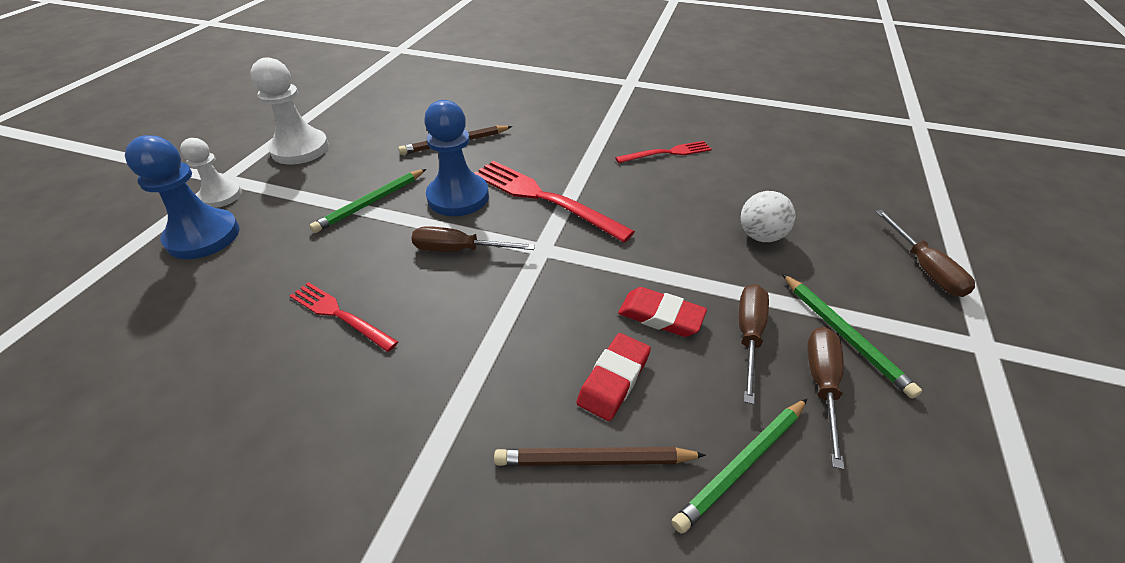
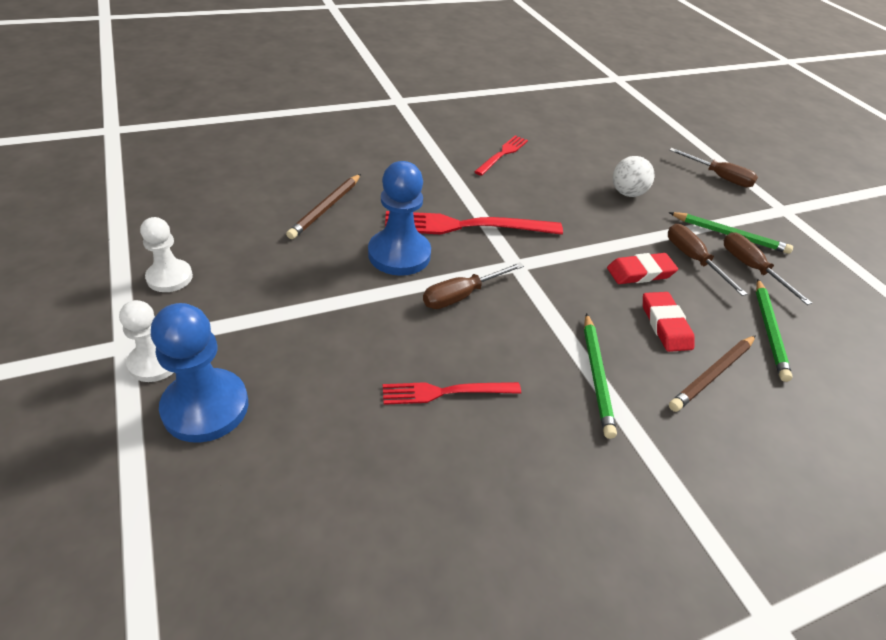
camera: 45 degrees left, 0 degrees up
(300, 149) = (169, 277): white pawn -> white pawn, size x0.63
(371, 203) = (330, 294): green pencil -> green pencil (596, 376)

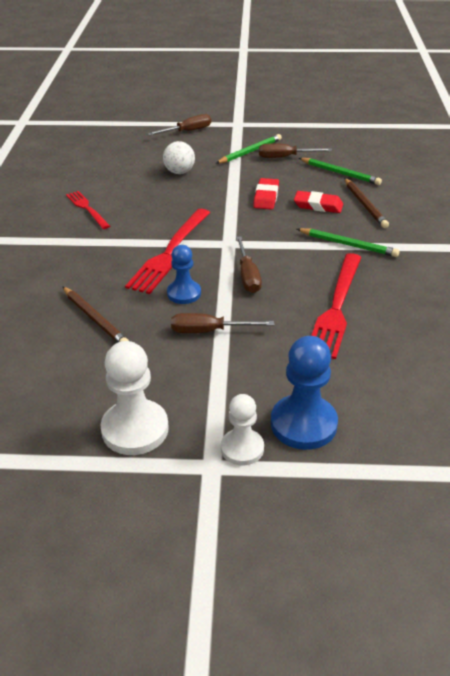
camera: 60 degrees left, 5 degrees down
(169, 277) = (135, 429): white pawn -> white pawn, size x1.59
(399, 254) = (184, 293): blue pawn -> blue pawn, size x0.63
(446, 392) = (336, 307): red fork -> red fork, size x1.69
(693, 259) = (265, 173): brown screwdriver -> brown screwdriver (209, 331)

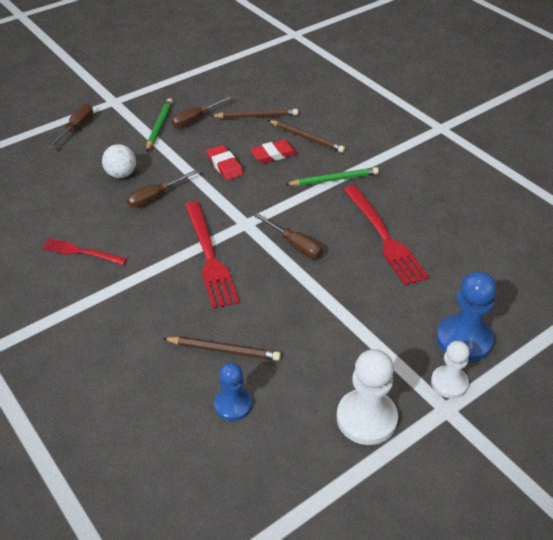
camera: 40 degrees left, 5 degrees up
(184, 293) = (265, 287): blue pawn -> blue pawn (233, 404)
(209, 331) = (322, 308): brown screwdriver -> brown screwdriver (156, 197)
(340, 173) = (256, 116): green pencil -> brown pencil

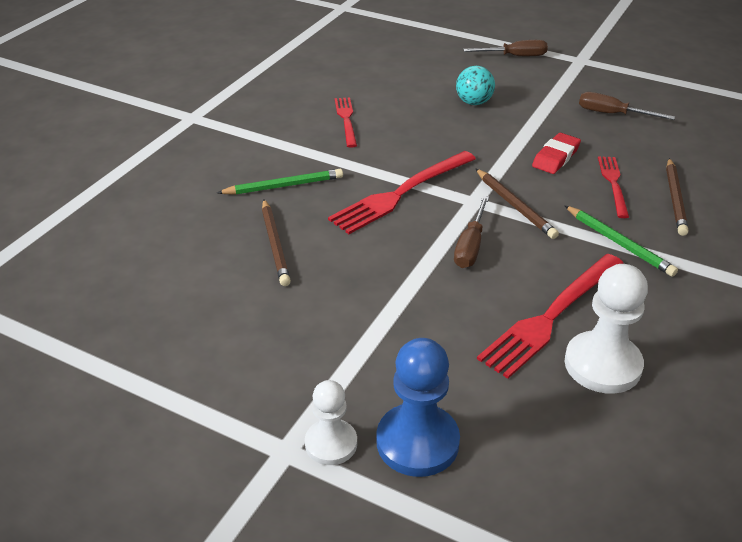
camera: 65 degrees right, 5 degrees down
(121, 174) = (474, 102): white ball -> turquoise ball
(156, 197) = (460, 132): brown screwdriver -> none
(159, 126) = (573, 97): green pencil -> green pencil (284, 186)
(233, 404) = (206, 273): blue pawn -> none
(256, 116) = (670, 151): brown pencil -> brown pencil (515, 206)
(273, 155) = (613, 184): red eraser -> red fork
(366, 418) = (235, 379): white pawn -> white pawn (602, 365)

